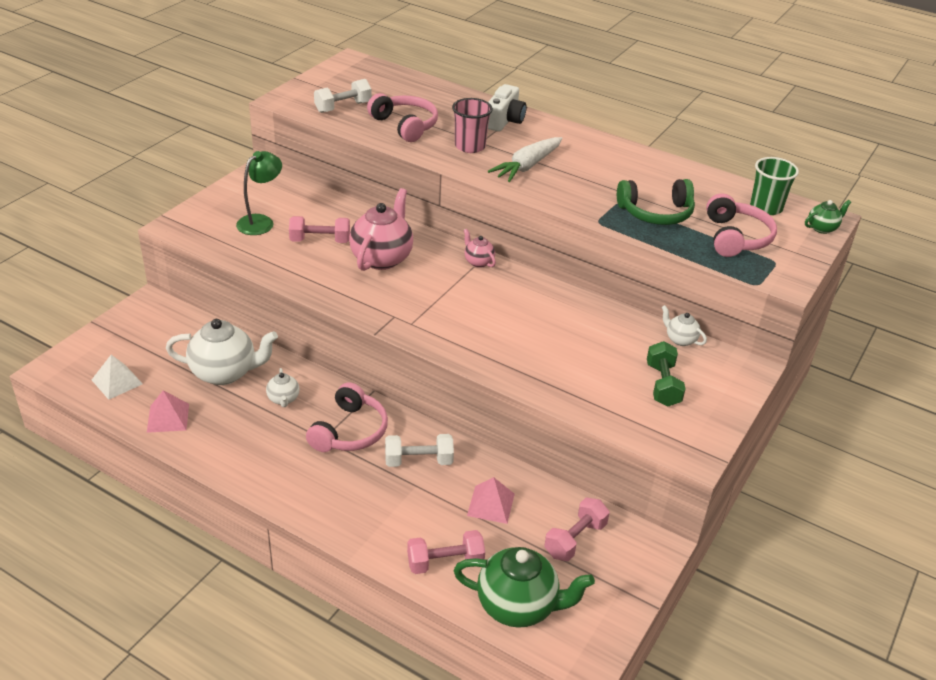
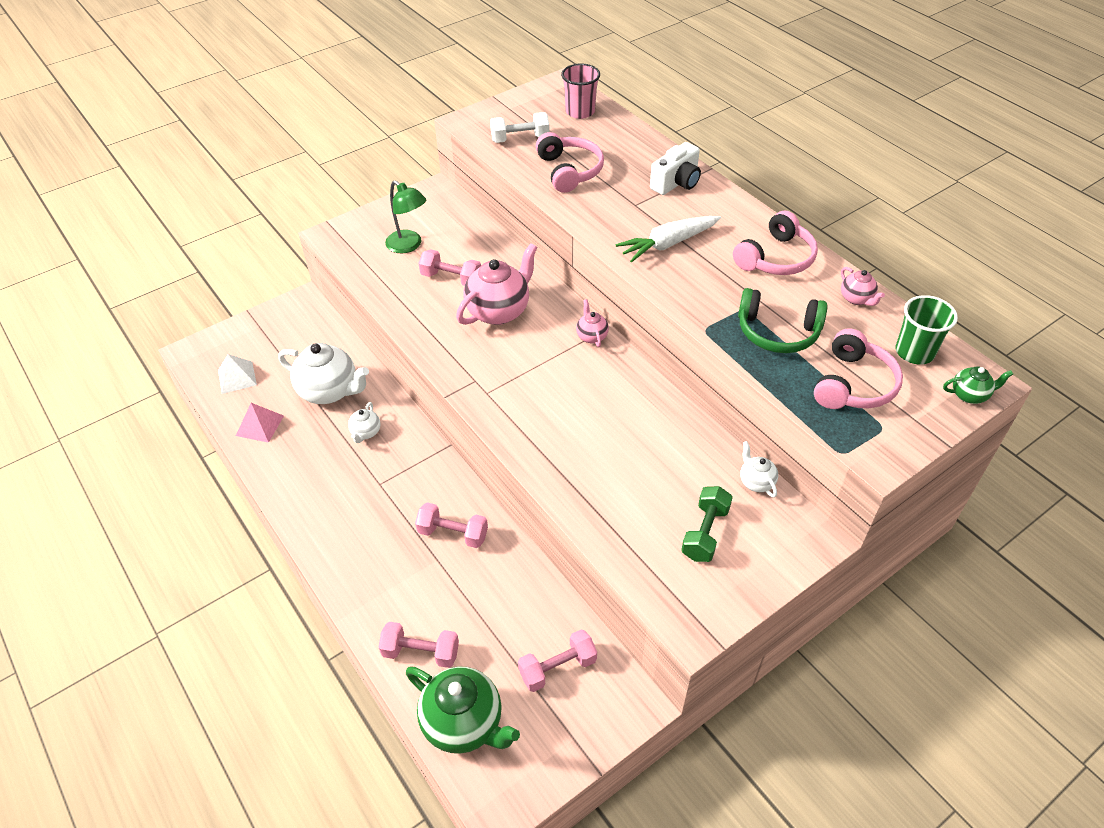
camera: 25 degrees right, 10 degrees up
(261, 221) = (409, 245): green lamp -> green lamp turned 75 degrees clockwise
(349, 431) = (406, 483): pink headphones -> pink headphones (775, 258)
(418, 461) = (453, 534): white dumbbell -> pink dumbbell
(470, 146) = (621, 208): pink cup -> pink cup (580, 112)
(491, 504) = (496, 602): pink pyramid -> none
(701, 180) = (856, 299): none -> pink teapot

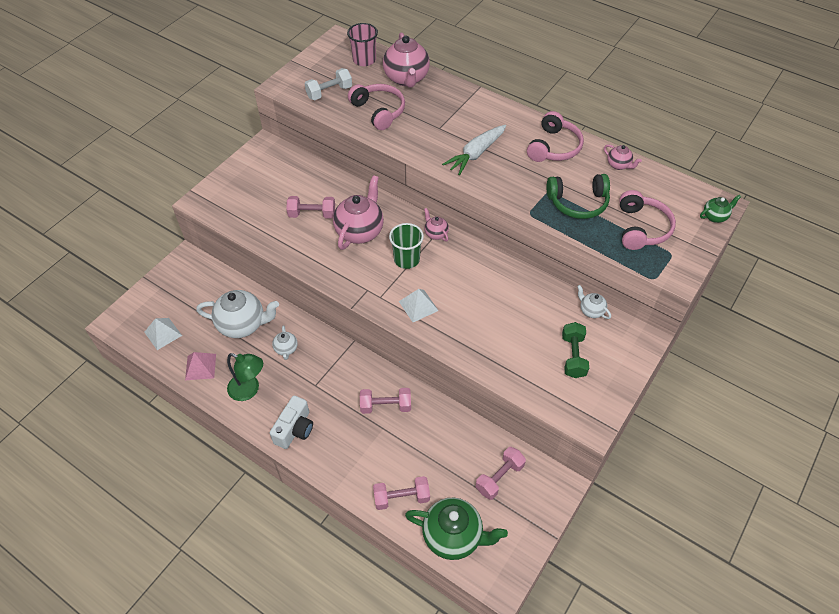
camera: 20 degrees left, 5 degrees up
(409, 245) = (266, 195): green lamp -> green lamp (249, 390)
(529, 415) = (418, 306): none -> white pyramid
(621, 142) = (406, 79): none -> pink teapot
(676, 183) = (460, 104): white camera -> white camera (295, 429)
(914, 352) = (670, 195): green cup -> green cup (406, 259)

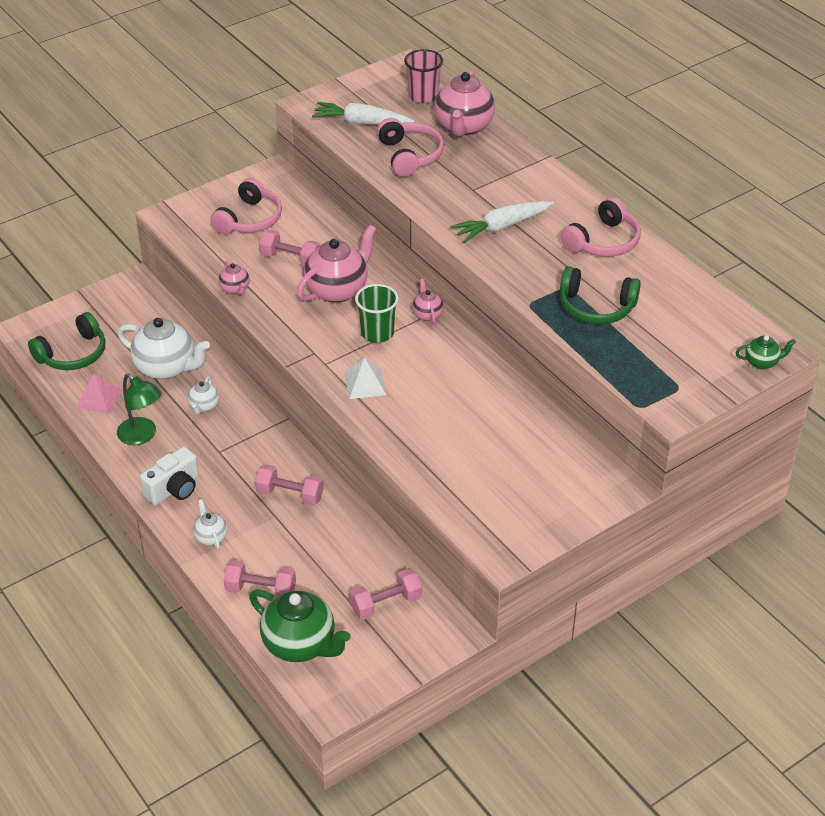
camera: 20 degrees right, 10 degrees down
(163, 333) = (73, 354): white pyramid -> green headphones
(329, 92) = (362, 123): white dumbbell -> white carrot
(573, 356) = (521, 483): green dumbbell -> none
(591, 310) = (573, 442): white teapot -> white teapot (211, 537)
(618, 165) = (673, 279): pink teapot -> pink teapot (235, 289)
(641, 228) = (658, 352): pink headphones -> pink headphones (249, 219)

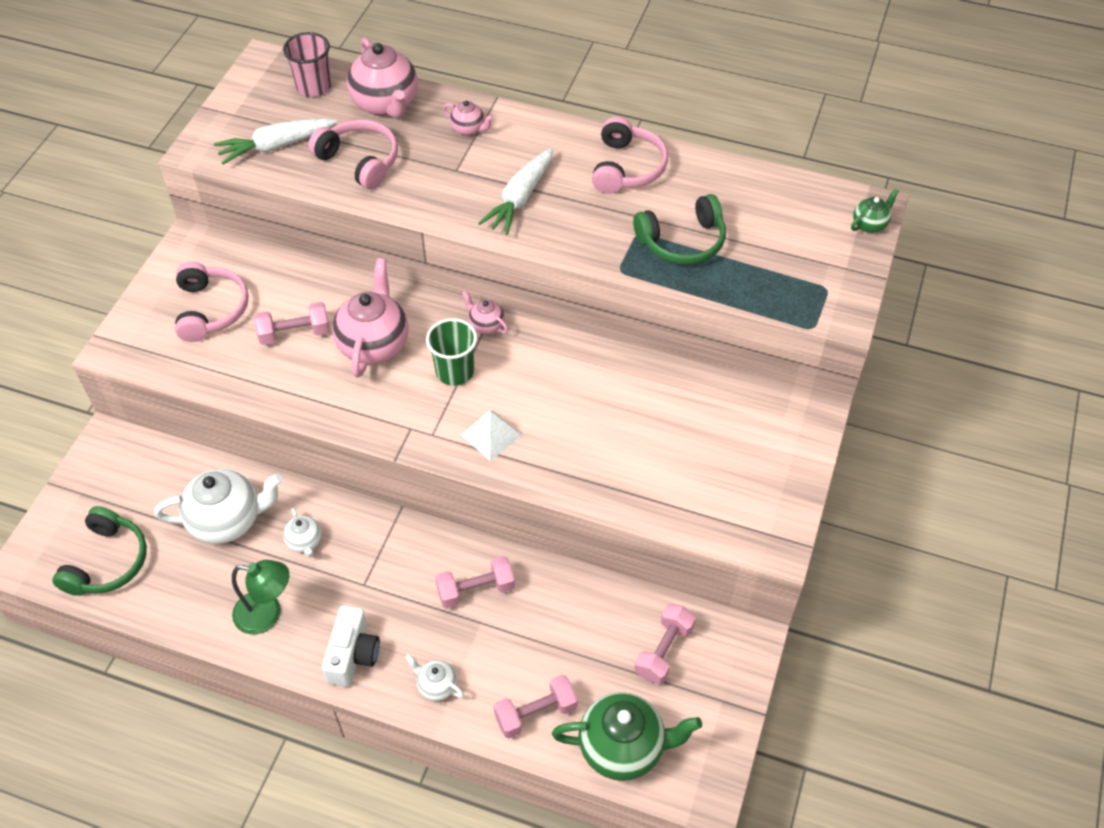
camera: 35 degrees left, 10 degrees up
(99, 398) = (182, 598): pink pyramid -> none
(235, 289) = (265, 399): pink teapot -> pink teapot (468, 129)

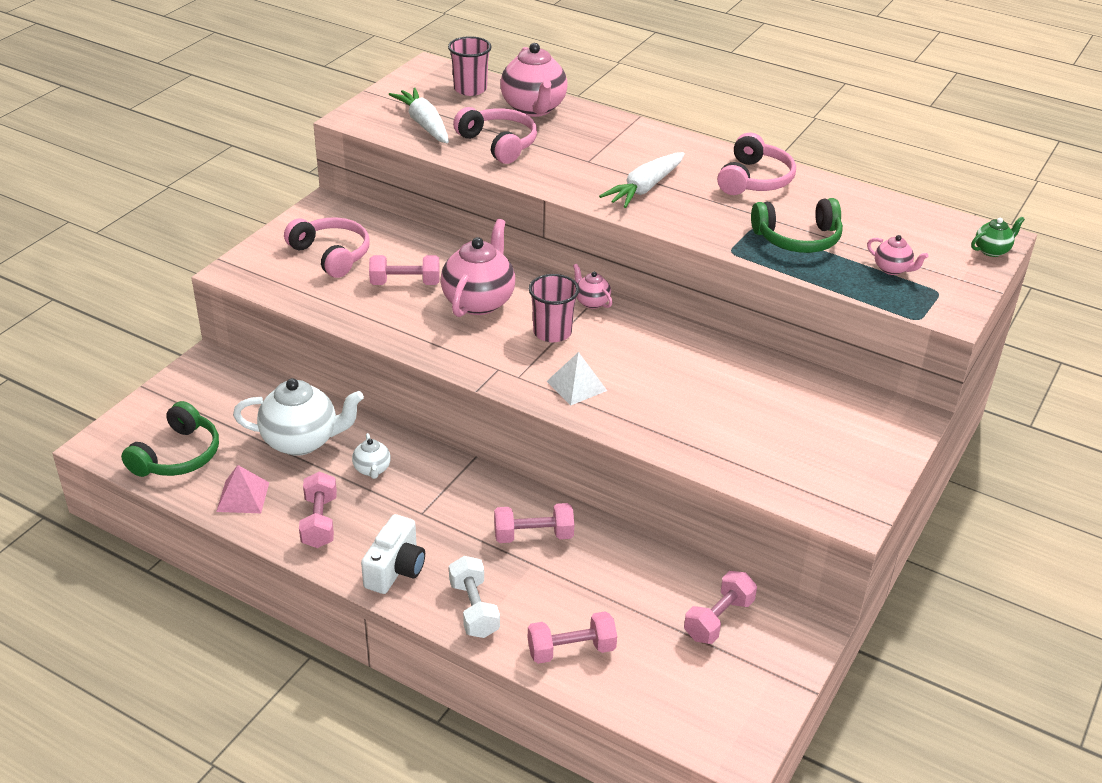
camera: 10 degrees right, 15 degrees down
(185, 599) = (243, 497): none -> pink pyramid
(210, 309) = (331, 255): pink headphones -> pink headphones turned 45 degrees counterclockwise
(267, 614) = (319, 522): green lamp -> pink dumbbell
(276, 146) = (424, 124): white carrot -> white carrot turned 75 degrees clockwise
(436, 686) = (474, 609): white teapot -> white dumbbell
(455, 371) = (552, 332): green cup -> pink cup
(468, 129) = (607, 134): pink teapot -> pink teapot (892, 269)
(623, 748) = (657, 696): green teapot -> none

